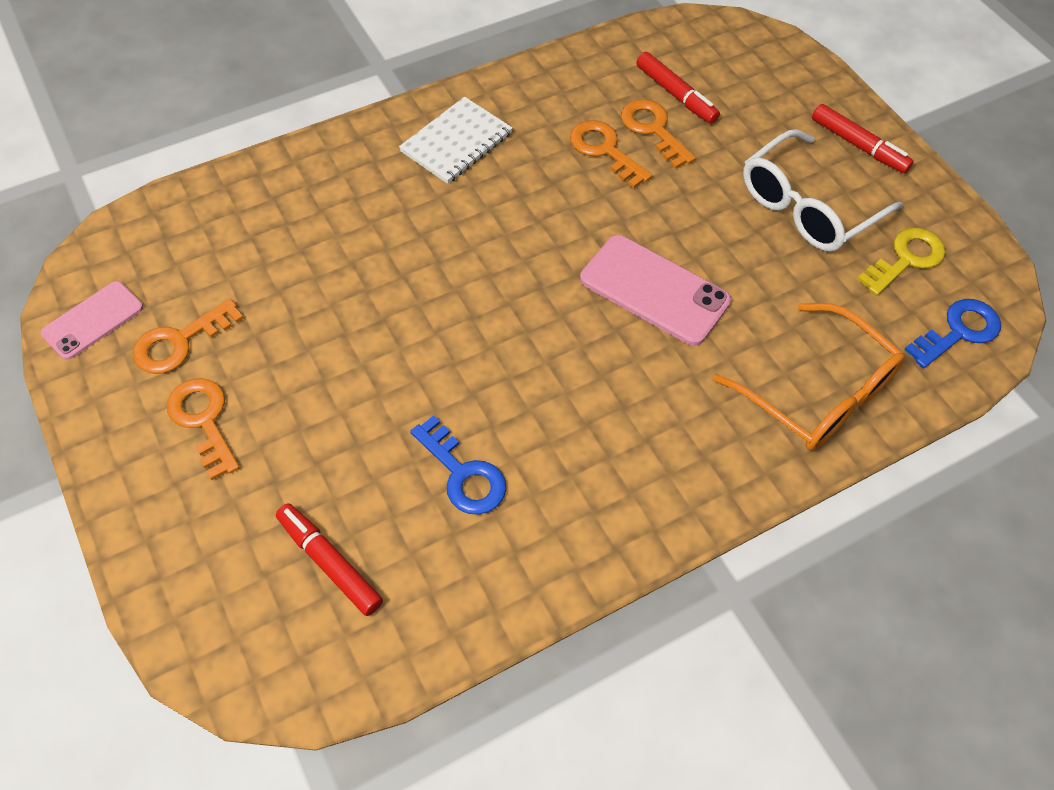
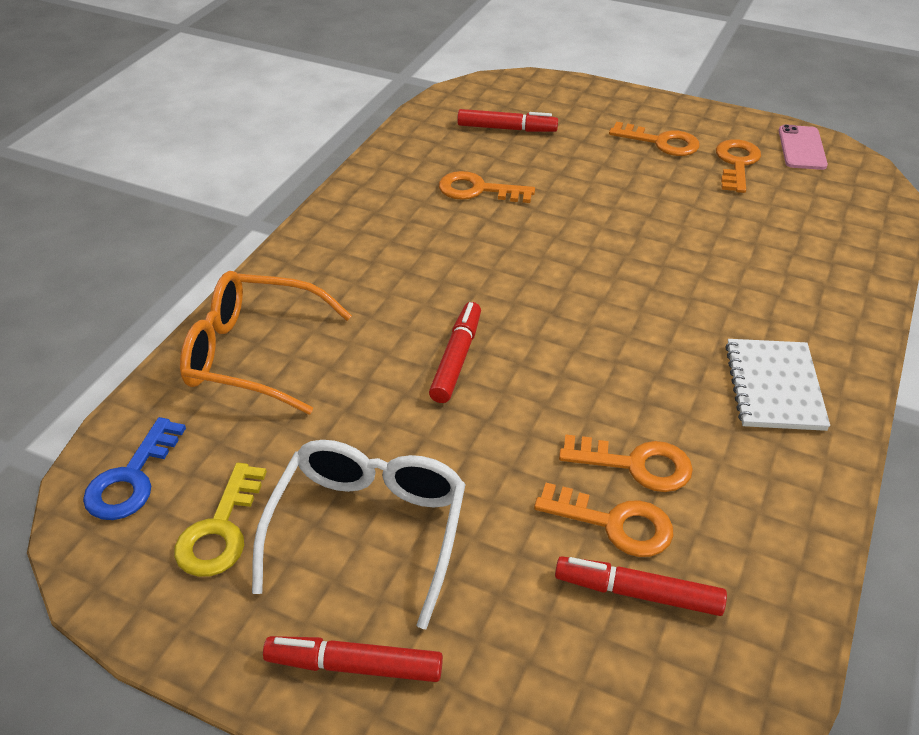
camera: 145 degrees right, 15 degrees down
(463, 474) = (478, 190): blue key -> orange key
(654, 290) = (457, 359): pink phone -> red marker

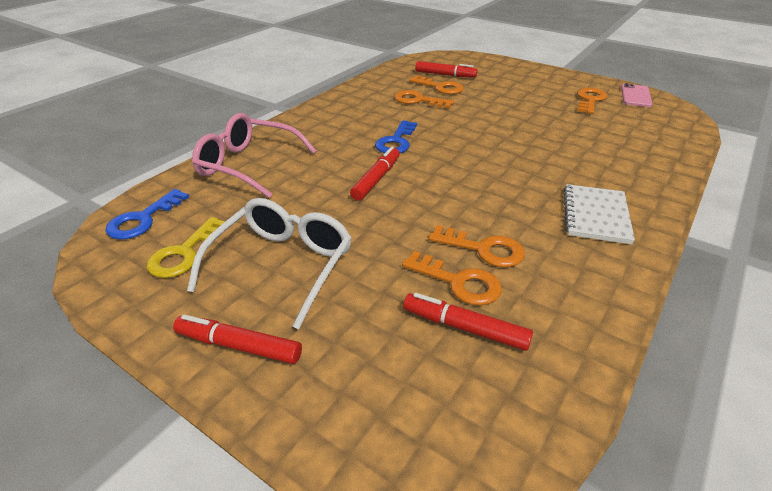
camera: 10 degrees right, 5 degrees down
(254, 354) = (249, 165): orange glasses -> pink glasses
(466, 281) = (396, 141): none -> blue key
(661, 142) = (542, 87): orange key -> orange key (440, 87)

